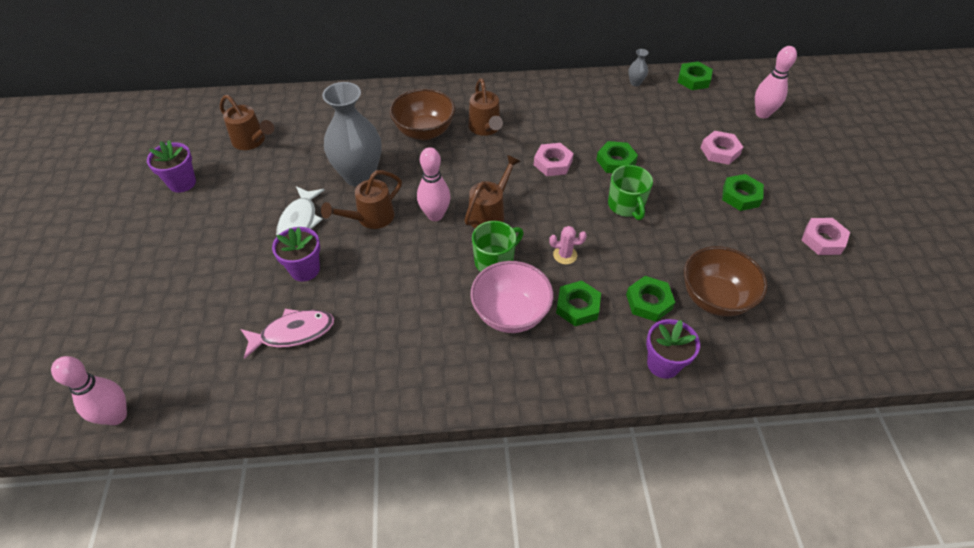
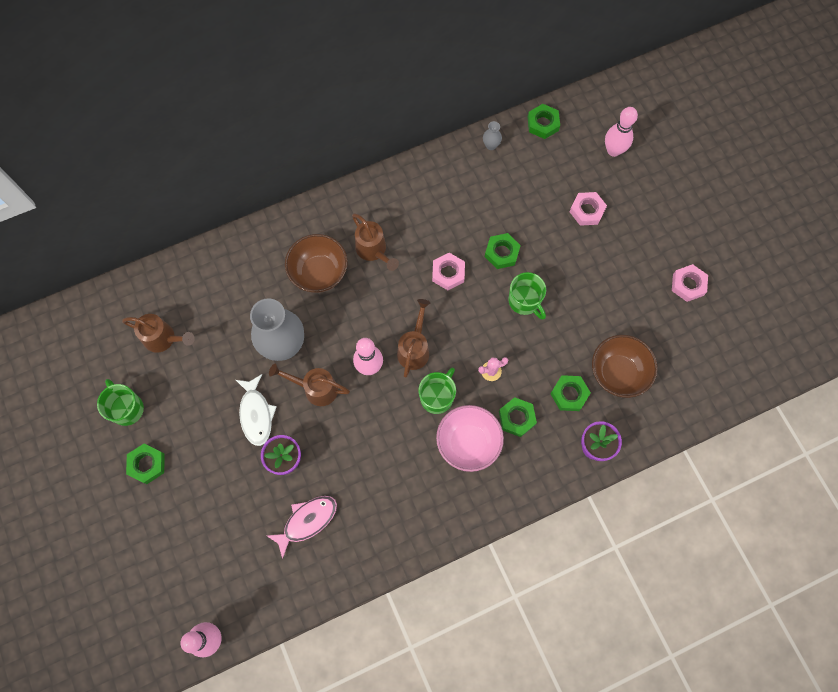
camera: 20 degrees left, 20 degrees up
(182, 183) = (127, 408): purple flower pot -> green mug
(371, 218) = (316, 389): brown watering can -> brown watering can turned 75 degrees clockwise
(741, 196) = (615, 258): green nut -> green nut (147, 464)

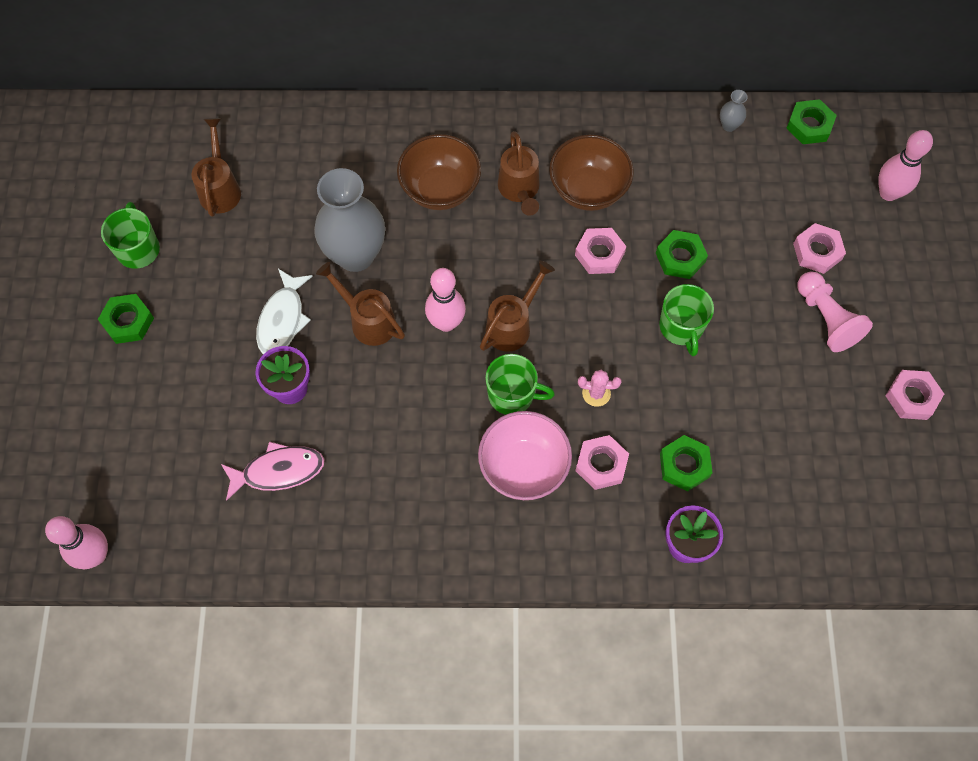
camera: 25 degrees right, 5 degrees down
(163, 338) = (220, 188): brown watering can -> brown watering can turned 135 degrees counterclockwise
(437, 397) = (512, 395): green mug -> green mug turned 45 degrees clockwise
(517, 418) = (601, 464): green nut -> pink nut
(613, 255) = (826, 319): none -> pink pawn
(617, 373) = (762, 467): brown bowl -> brown bowl (588, 190)

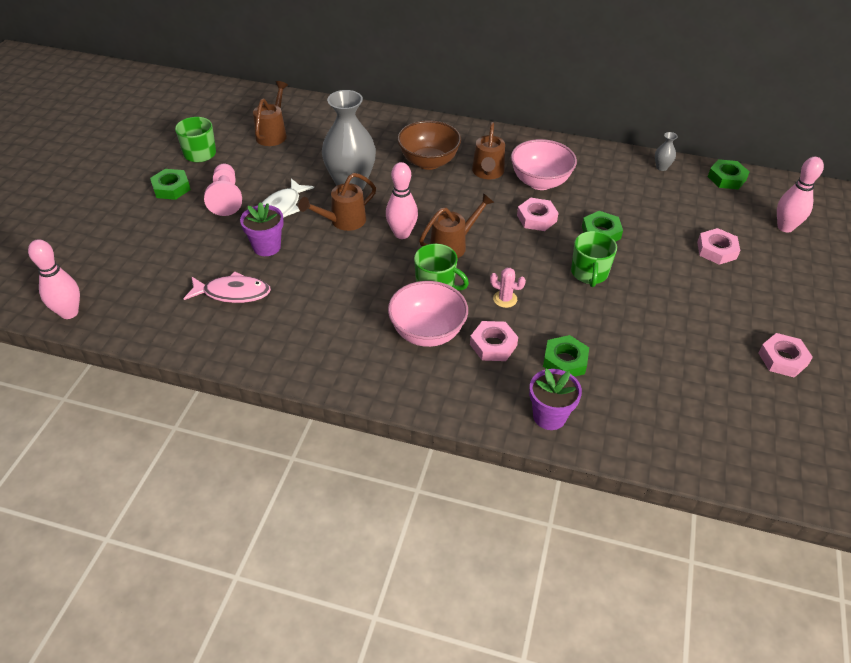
camera: 15 degrees right, 20 degrees down
(368, 321) = (343, 221): brown watering can -> brown watering can turned 90 degrees counterclockwise
(588, 190) = (540, 182): brown bowl -> pink bowl
(826, 319) = (715, 292): pink pawn -> pink pawn (226, 198)

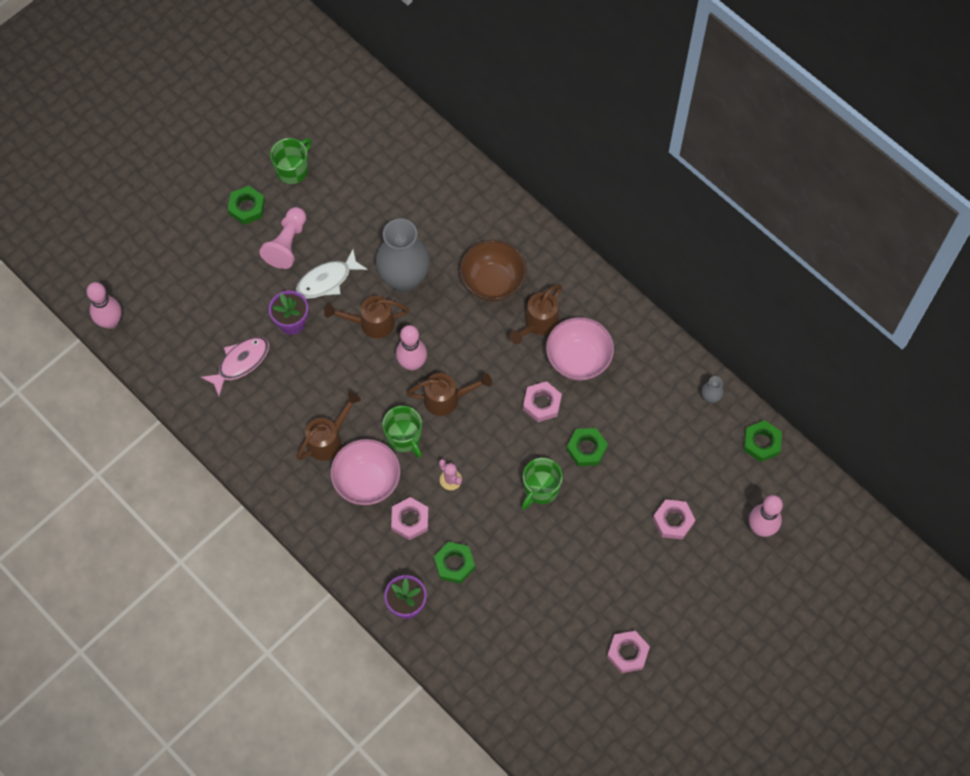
camera: 30 degrees right, 20 degrees up
(233, 293) = (240, 363): pink fish -> pink fish turned 75 degrees counterclockwise
(273, 134) = (371, 172): brown watering can -> brown watering can (328, 439)

